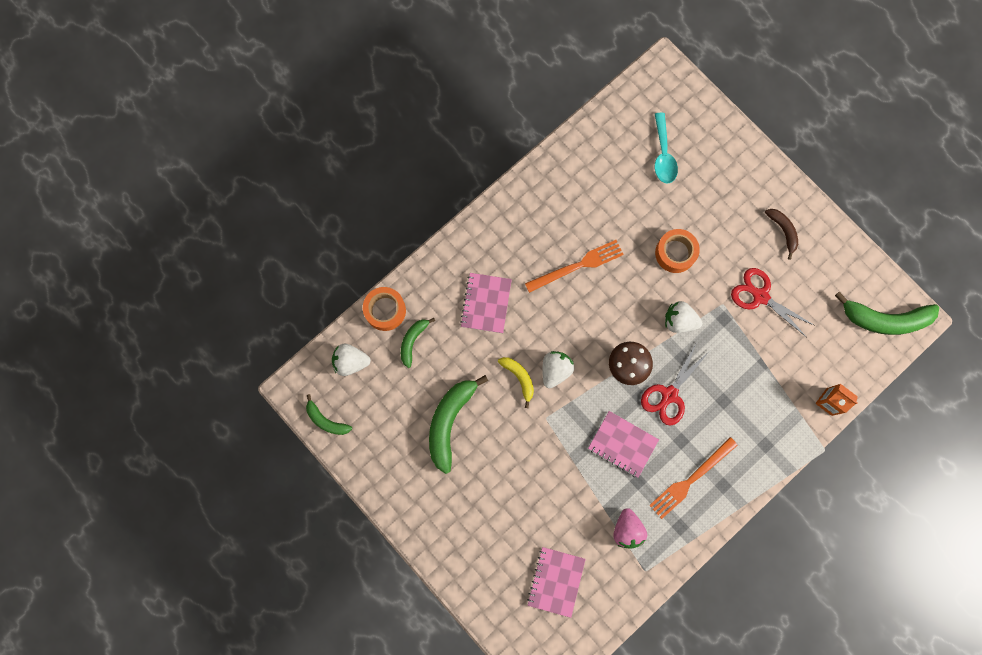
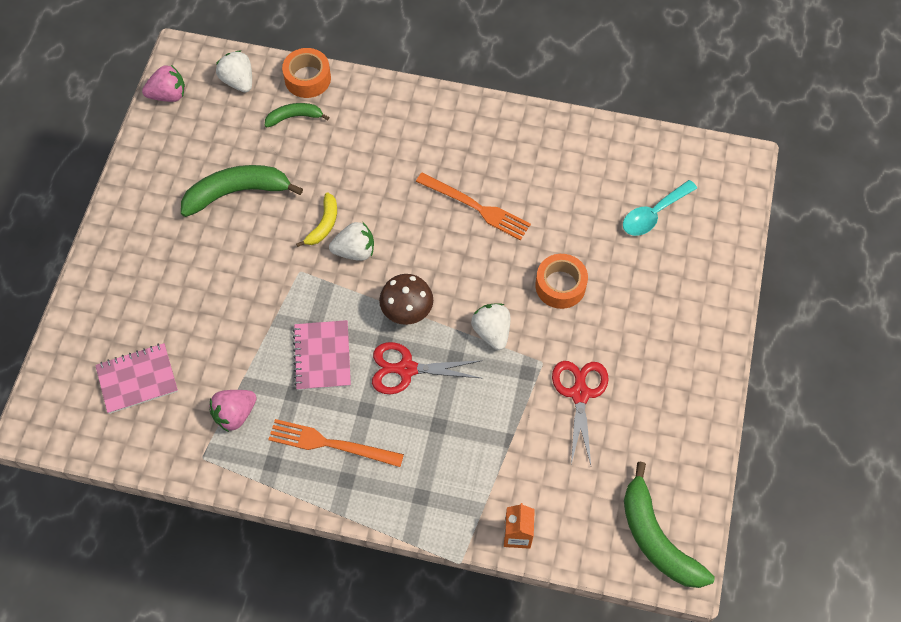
camera: 55 degrees right, 15 degrees down
(326, 420) = (168, 95): green banana -> pink strawberry
(486, 303) = (377, 153): pink notebook -> none
(783, 231) = (669, 373): brown banana -> none

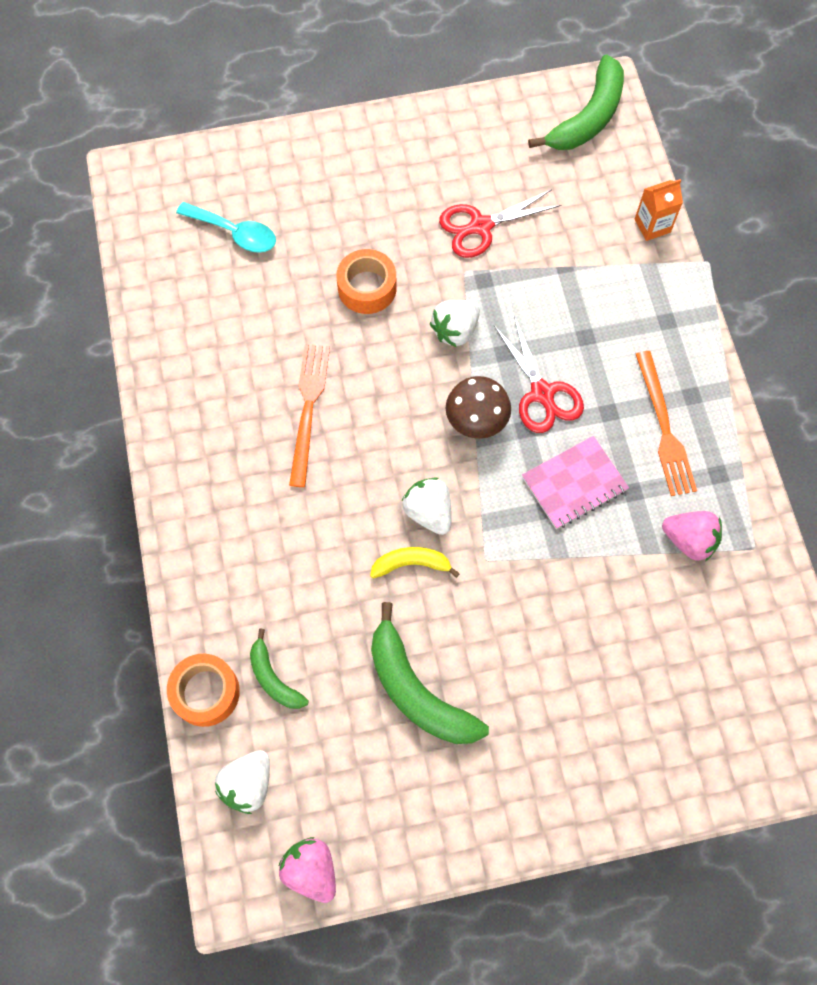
camera: 115 degrees left, 5 degrees up
(137, 379) = (712, 670): pink notebook -> none

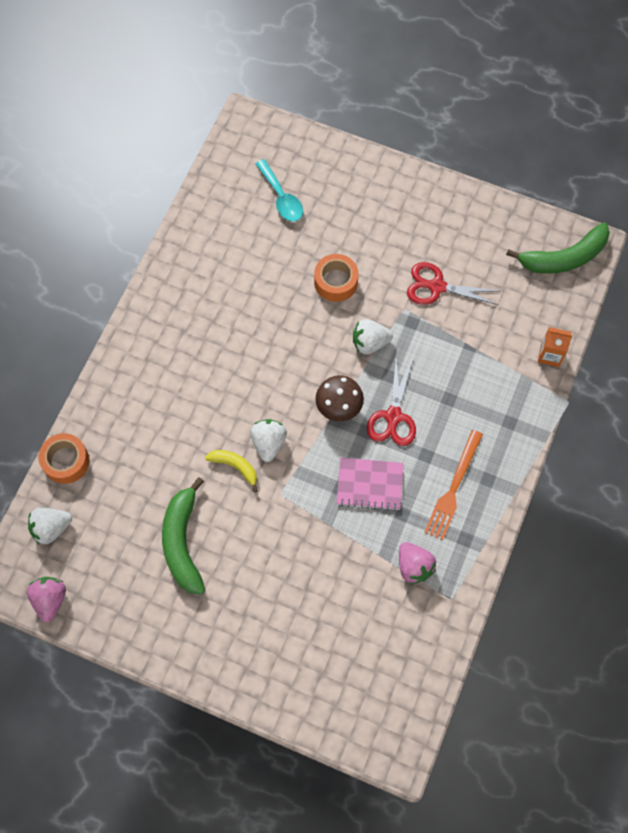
camera: 35 degrees right, 0 degrees up
(273, 678) = (108, 479): green banana -> none
(308, 408) = (245, 334): orange fork -> none

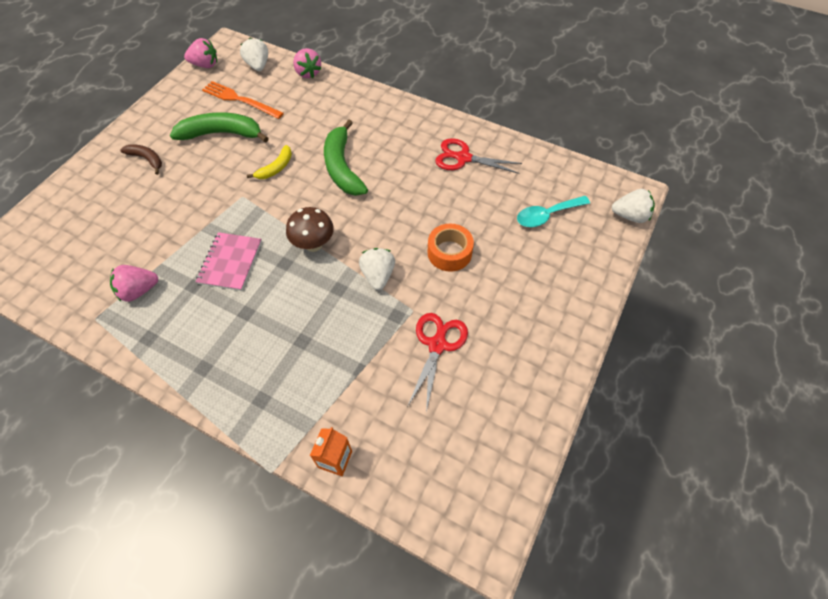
camera: 95 degrees right, 10 degrees down
(66, 461) = (308, 73): orange tape -> pink strawberry
(231, 620) = (147, 159): none -> brown banana
(268, 443) = (291, 191): white strawberry -> white strawberry (630, 216)
(393, 416) = (294, 288): red scissors -> red scissors (463, 158)
(453, 488) = (204, 334): orange fork -> orange fork (240, 100)
(564, 258) = (468, 501): green banana -> green banana (342, 167)

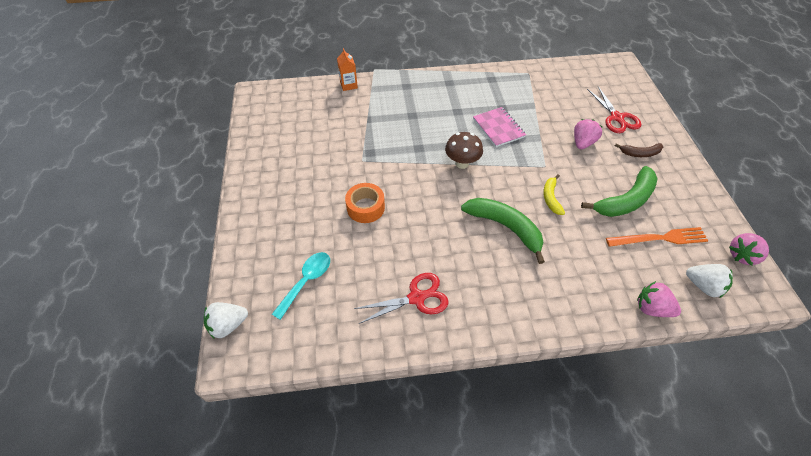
camera: 145 degrees right, 5 degrees down
(139, 290) = (526, 92): pink strawberry -> pink strawberry (582, 143)
(378, 275) = (402, 168): white strawberry -> none
(437, 345) = (333, 151): red scissors -> red scissors (616, 117)

